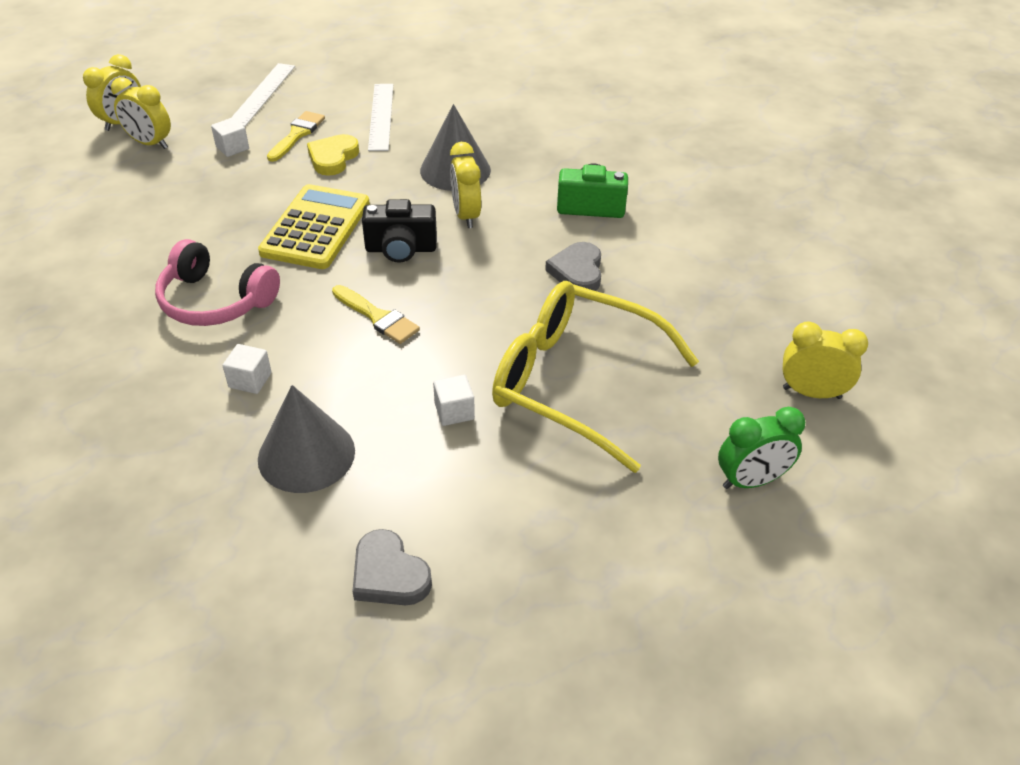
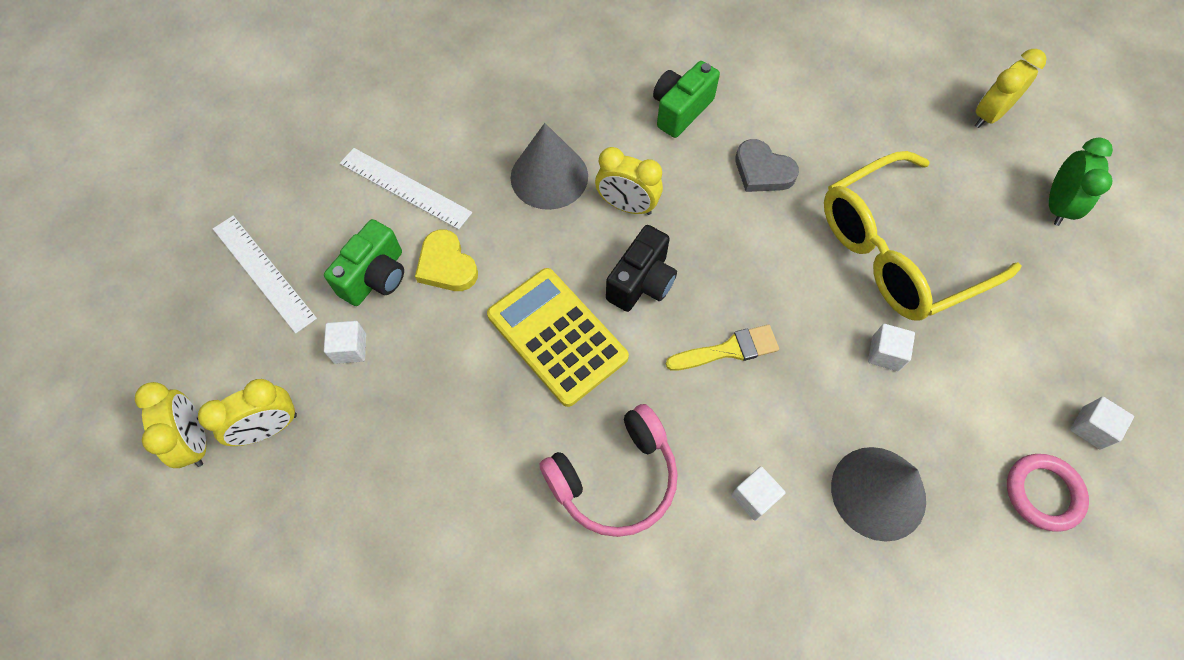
camera: 55 degrees left, 20 degrees up
(297, 135) = (375, 277): yellow brush -> green camera
(389, 574) = (1043, 493): grey heart -> pink ring
(494, 592) = (1091, 428): none -> white cube

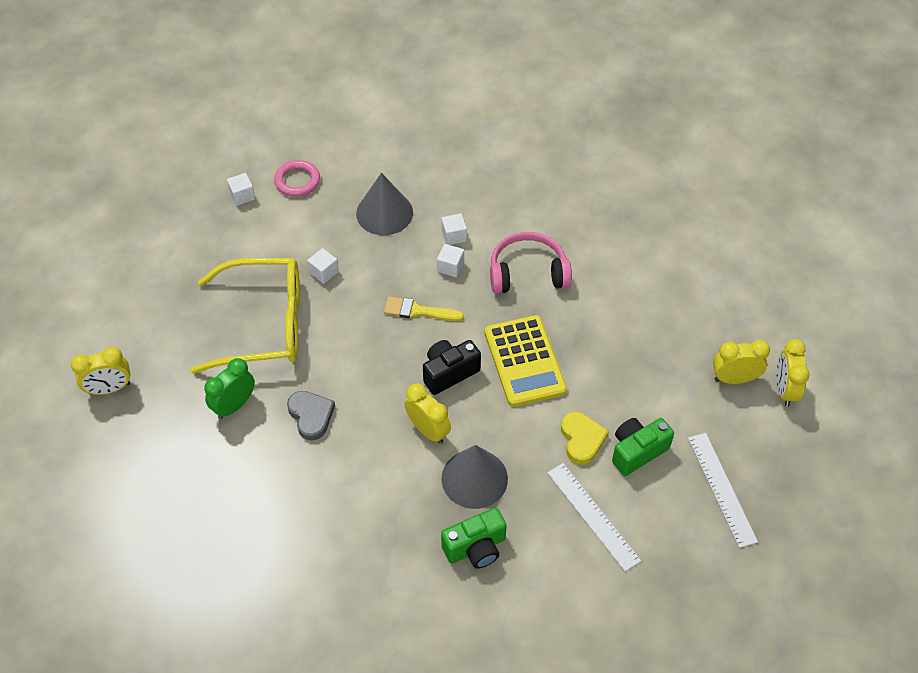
camera: 155 degrees left, 10 degrees down
(350, 348) = (669, 408): white cube -> white cube (450, 267)
(680, 110) = (338, 493): green camera -> green camera (475, 548)
(1056, 206) = (133, 310): green clock -> green clock (234, 405)

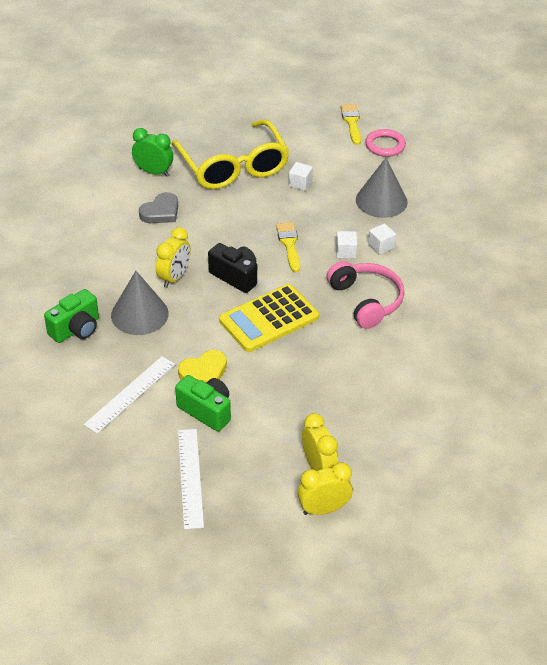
camera: 70 degrees right, 10 degrees down
(110, 388) = (142, 112): yellow clock -> none
(242, 196) = (351, 122): white cube -> yellow brush
(475, 548) = (76, 329): green camera -> green camera turned 90 degrees counterclockwise
(721, 488) = (190, 477): white ruler -> white ruler turned 60 degrees counterclockwise

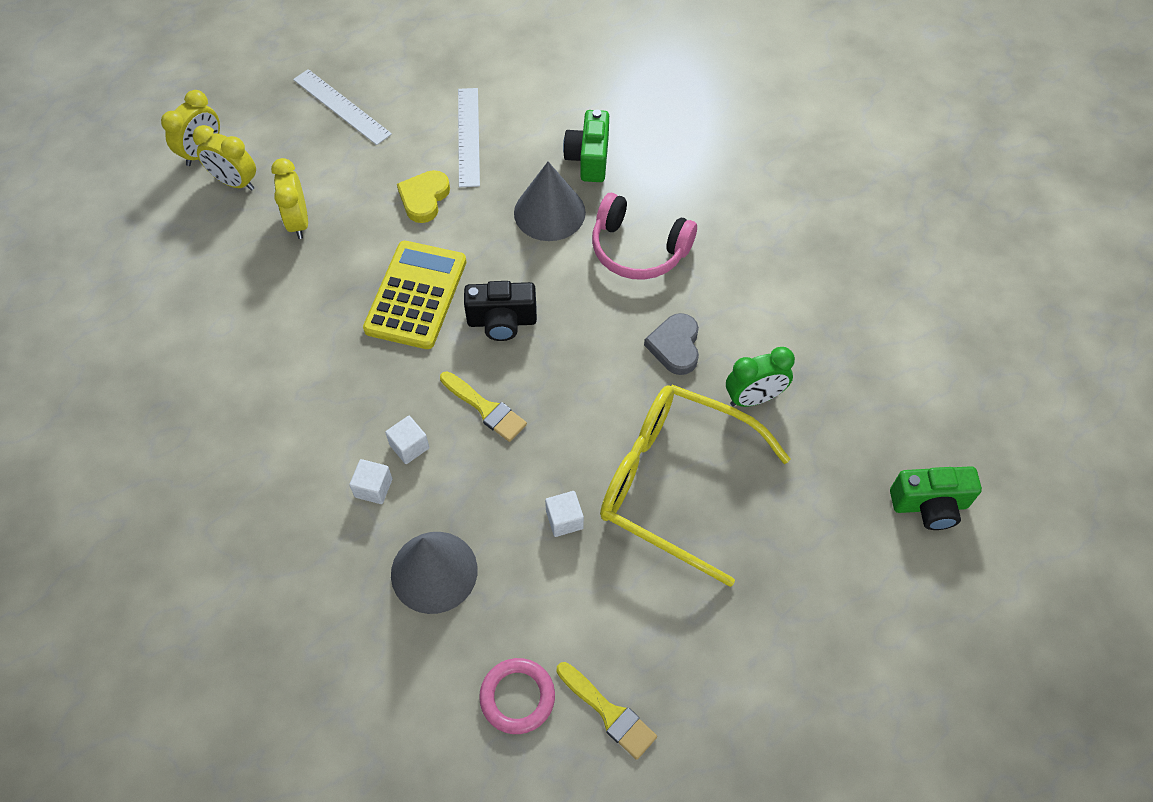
camera: 140 degrees right, 15 degrees up
(174, 277) = (563, 275): yellow clock -> yellow clock (298, 222)
(206, 411) = (384, 166): green camera -> green camera (929, 505)
(366, 301) = (329, 392): pink headphones -> pink headphones (638, 249)

